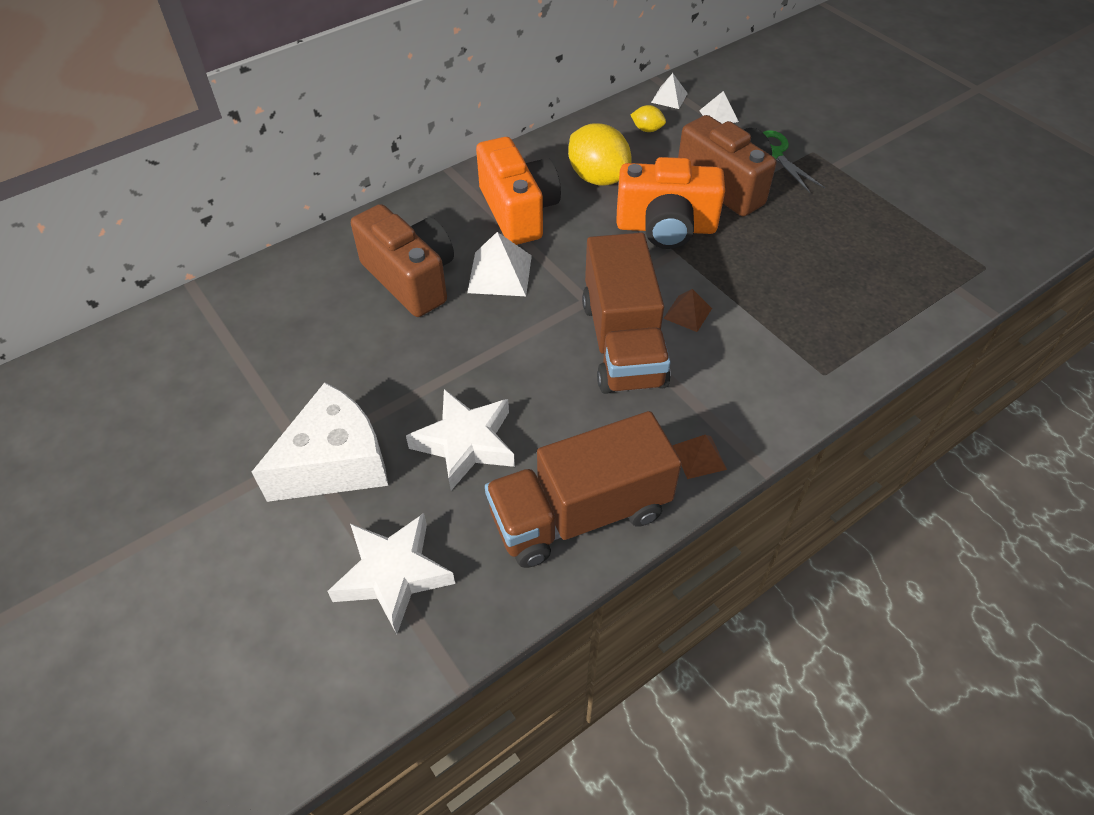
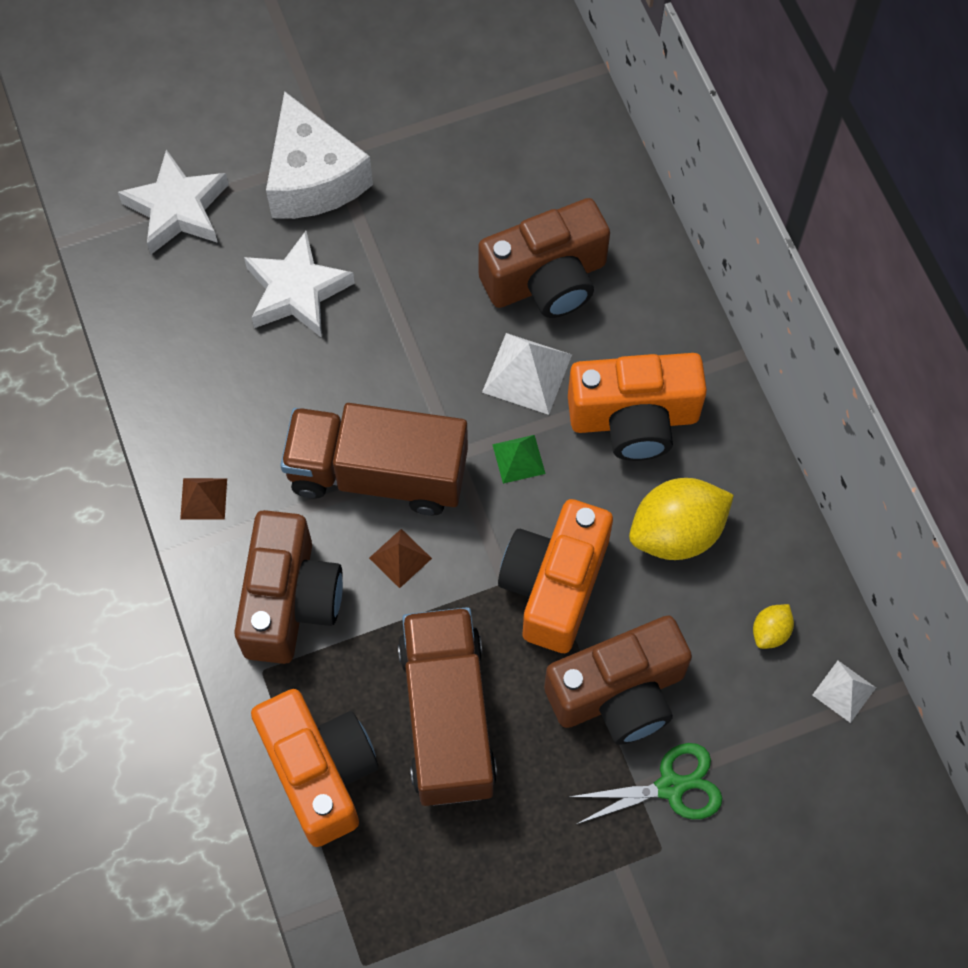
camera: 105 degrees right, 15 degrees up
(575, 264) = (518, 459): none -> green pyramid
(580, 514) = (181, 371): brown truck -> brown truck (447, 717)
(718, 116) = (781, 747): white pyramid -> none
(758, 372) = (290, 601): none -> brown camera
(877, 320) = (320, 771): none -> orange camera

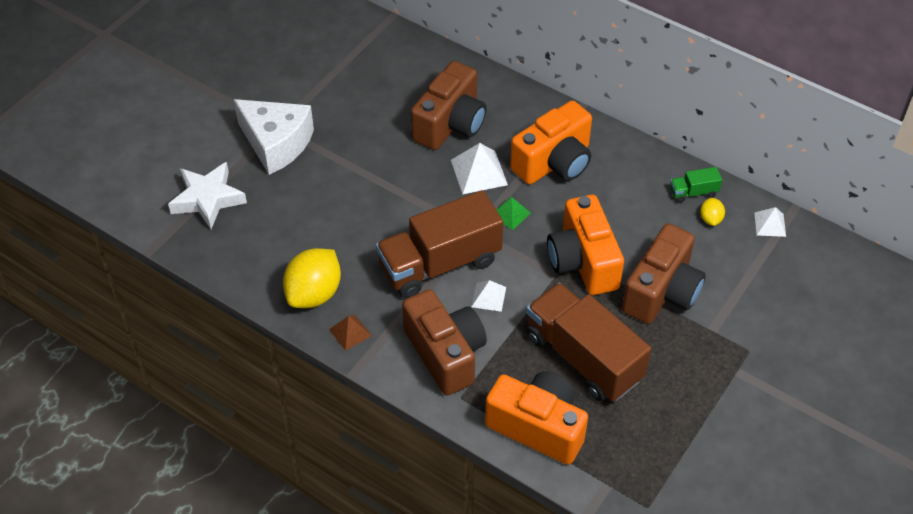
camera: 35 degrees left, 15 degrees down
(297, 291) = (315, 202): white star -> none
(400, 558) = (488, 297): brown pyramid -> white pyramid
(670, 787) = (727, 319): green scissors -> none
(676, 532) = (623, 201): yellow lemon -> yellow lemon (314, 293)
(780, 578) = (693, 192): none -> green truck

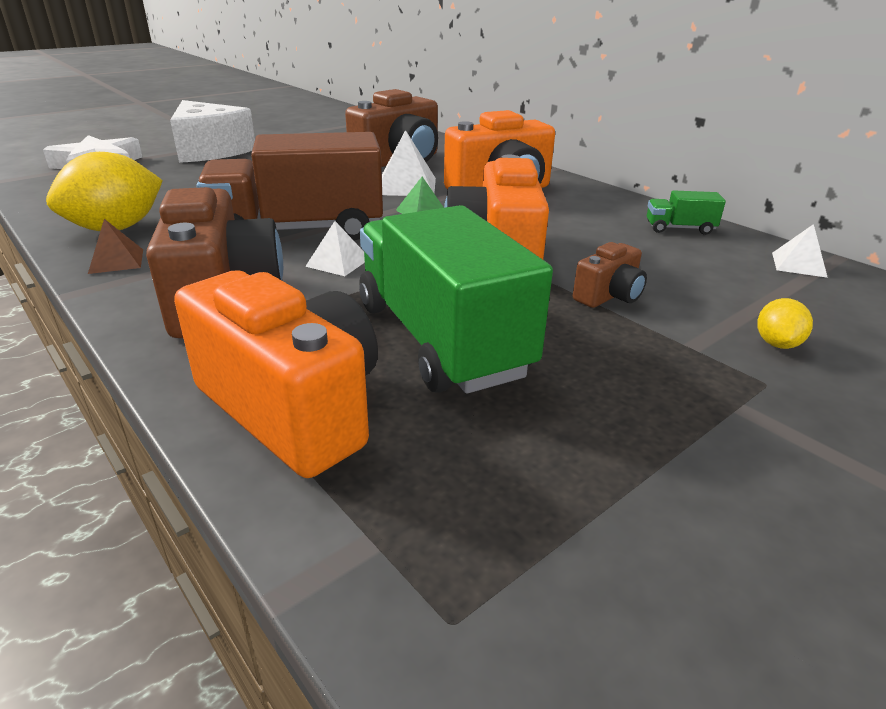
camera: 15 degrees right, 20 degrees down
(583, 357) = (441, 339): brown truck -> green truck
(662, 292) = (609, 296): brown camera -> brown camera, size x0.49
(710, 219) = (702, 249): yellow lemon -> yellow lemon (776, 343)

